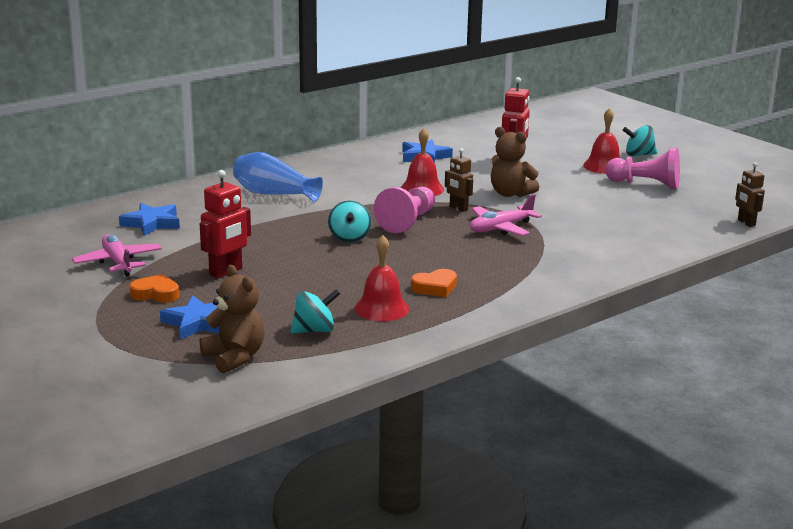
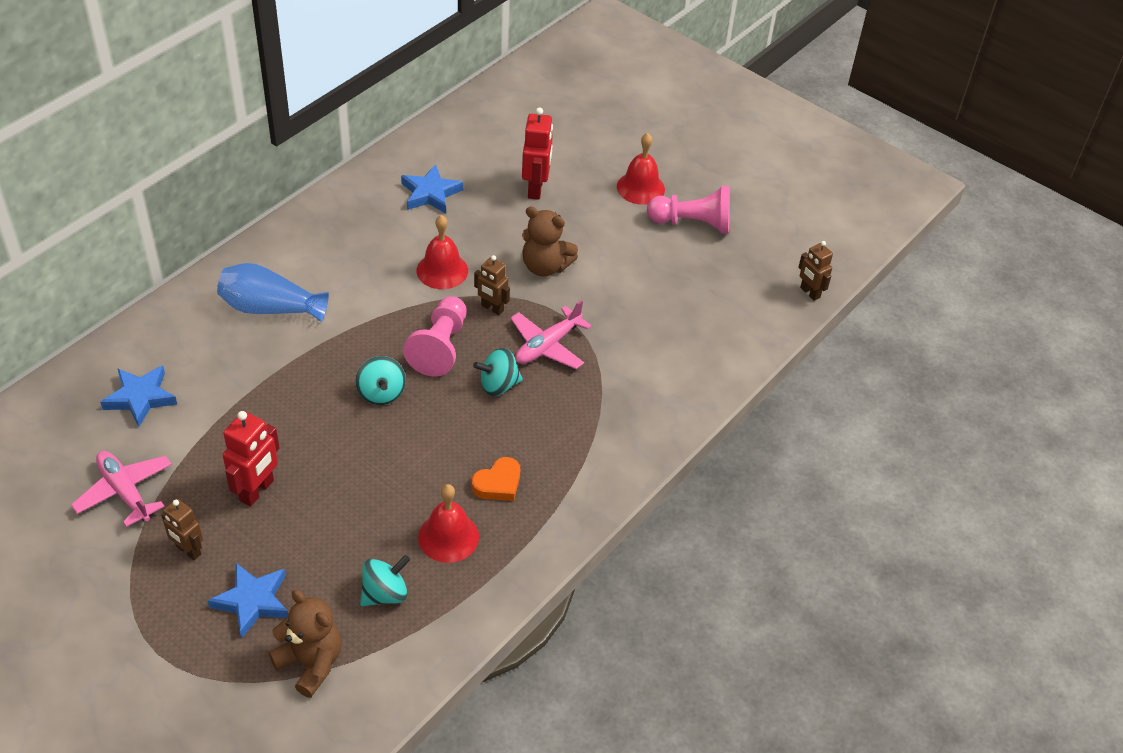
camera: 15 degrees left, 25 degrees up
(156, 294) = (188, 550): orange heart -> brown robot
(639, 155) = (676, 155): turquoise spinning top -> turquoise spinning top (498, 385)

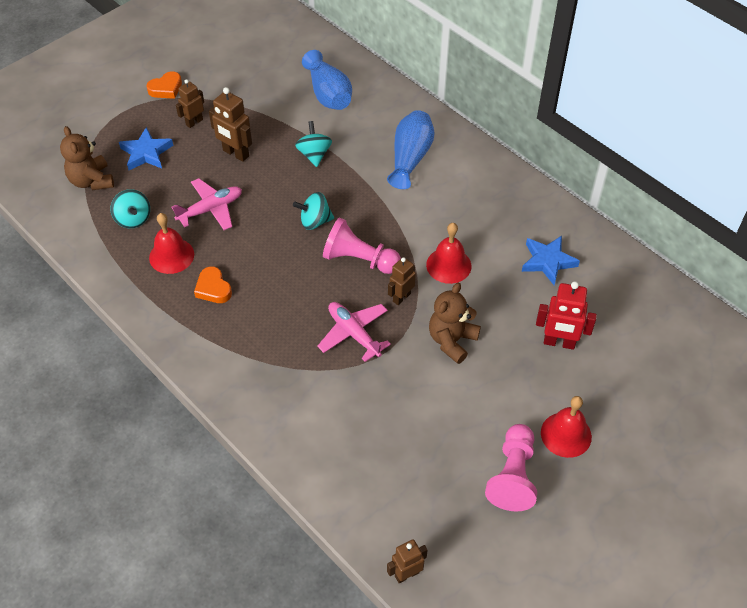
camera: 100 degrees right, 5 degrees up
(107, 600) = (166, 88): none -> orange heart
(125, 492) = (248, 91): pink plane -> pink plane (210, 209)
(140, 398) = (328, 94): blue star -> blue vase
(257, 491) = (235, 153): red robot -> brown robot
(310, 663) = (91, 181): brown teddy bear -> brown teddy bear turned 105 degrees clockwise
(498, 385) = (313, 296): turquoise spinning top -> turquoise spinning top (314, 154)

